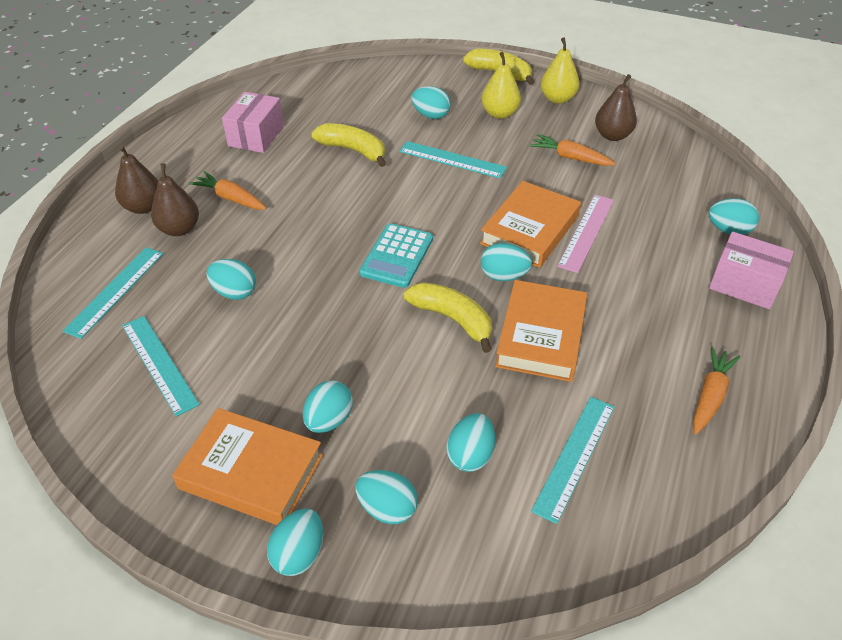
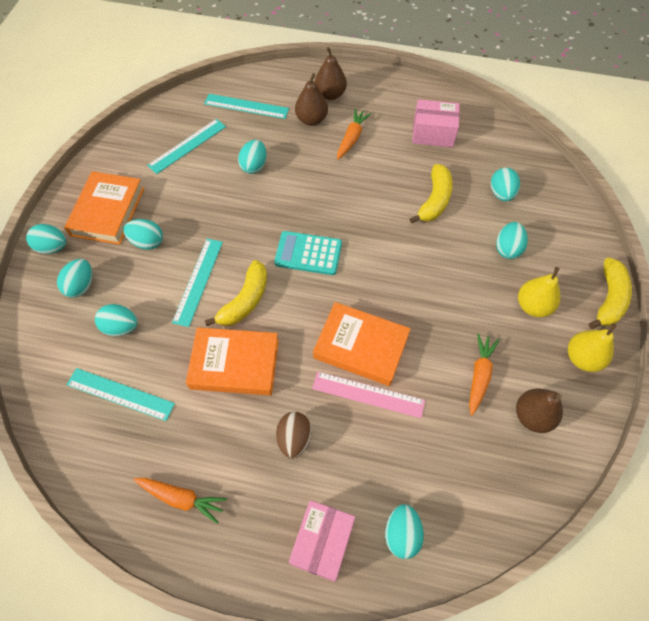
camera: 80 degrees right, 15 degrees up
(452, 160) = (444, 275): turquoise ruler -> turquoise ruler (198, 281)
(503, 276) = (298, 331): turquoise egg -> turquoise egg (501, 193)
(636, 293) = (294, 439): none -> brown egg

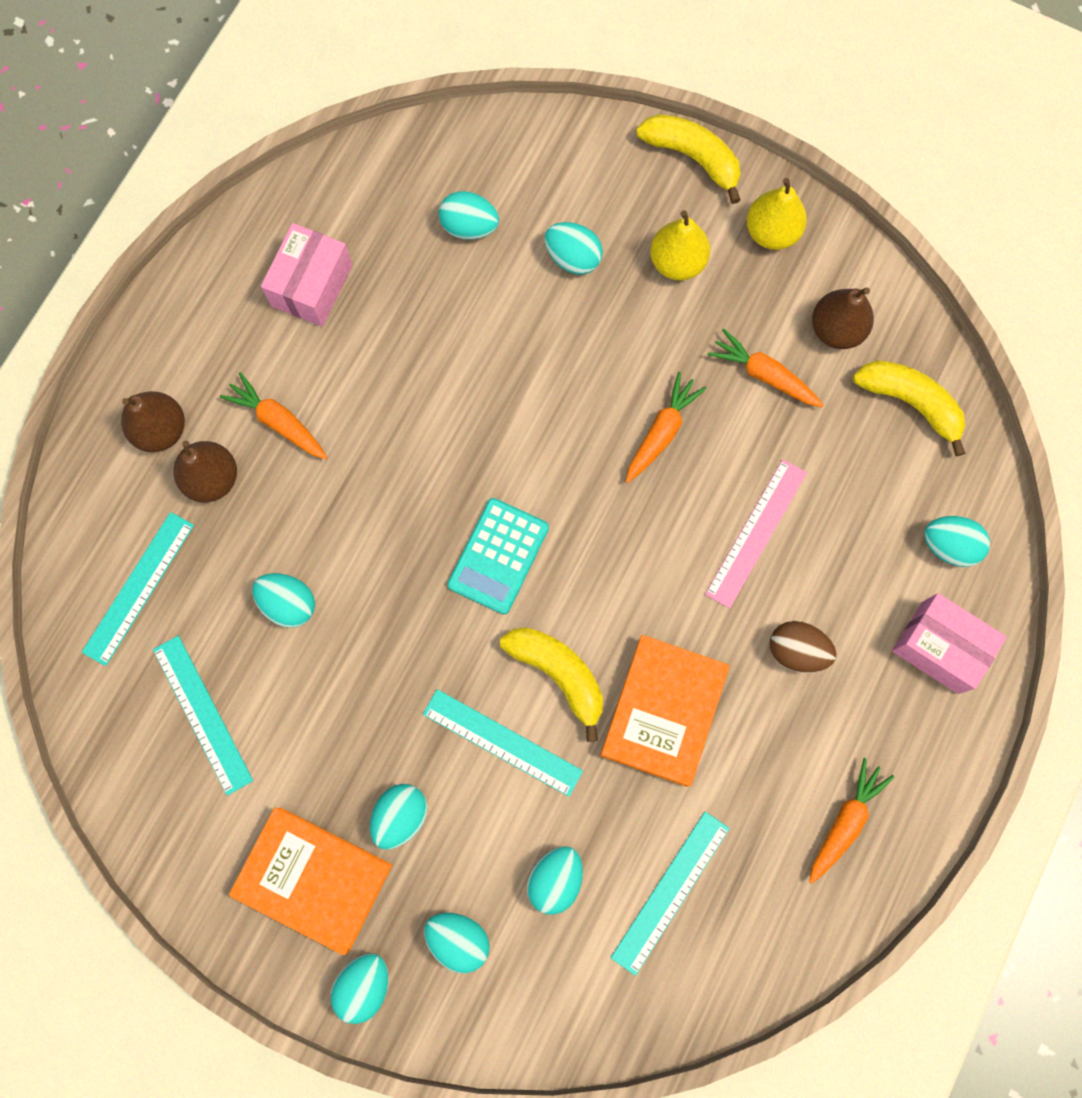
camera: 75 degrees left, 15 degrees up
(361, 346) = (681, 521): orange book -> none
(416, 322) = (662, 431): none -> orange carrot
(434, 200) = (452, 331): yellow banana -> yellow banana (910, 403)

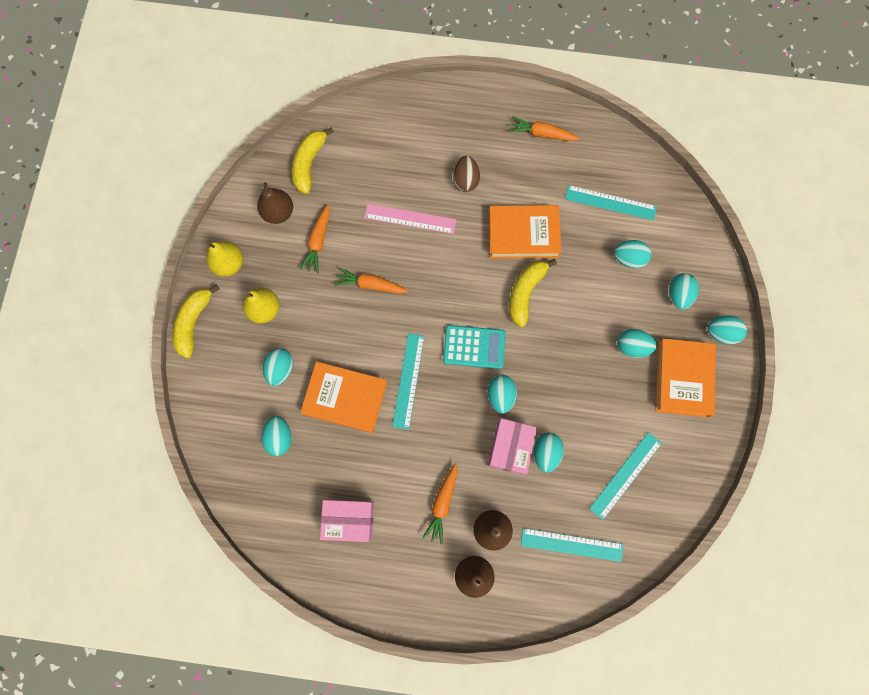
camera: 110 degrees left, 0 degrees up
(492, 335) = (345, 398): none -> orange book
(502, 742) = (572, 309): turquoise ruler -> turquoise ruler (408, 380)
(940, 647) = (437, 115): pink box -> pink box (510, 447)
(949, 546) = (382, 124): turquoise egg -> turquoise egg (500, 395)

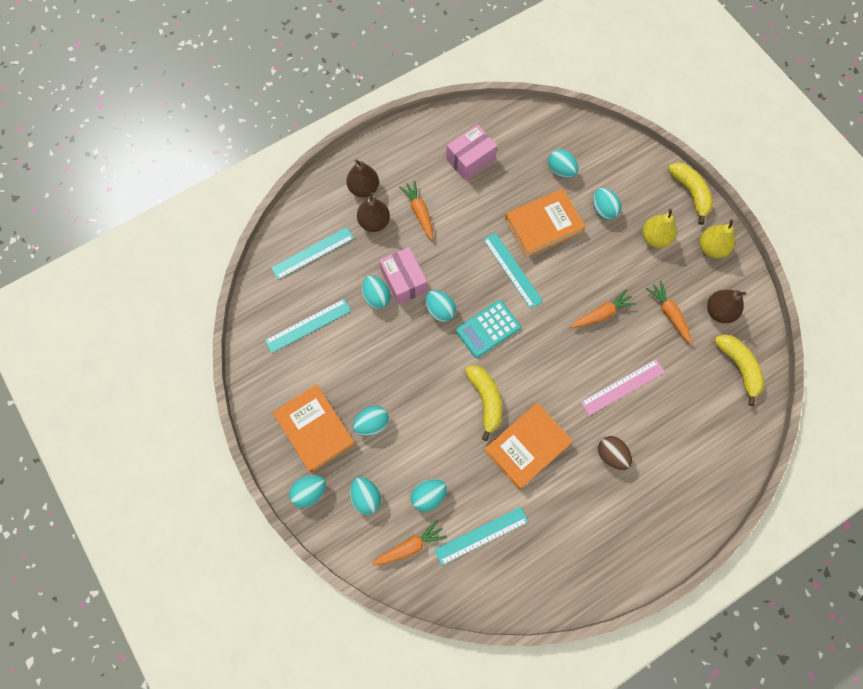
camera: 140 degrees right, 5 degrees down
(541, 134) = (589, 553): orange carrot -> orange carrot (410, 546)
(625, 475) = (308, 325): turquoise ruler -> turquoise ruler turned 60 degrees clockwise

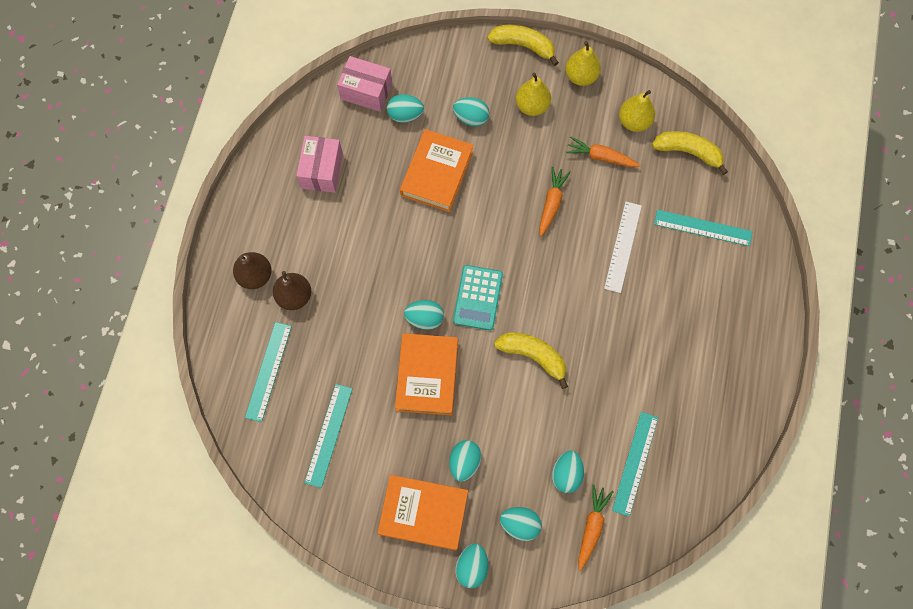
camera: 45 degrees left, 0 degrees up
(376, 297) = (361, 357): turquoise egg -> none
(404, 281) = (371, 322): pink box -> pink box (366, 91)
(419, 212) = (325, 253): orange carrot -> none
(512, 270) = (448, 232): turquoise ruler -> turquoise ruler (702, 228)
(527, 447) = (600, 361): orange book -> orange book (427, 376)
(611, 455) = (666, 307): brown egg -> none
(622, 387) = (622, 246): pink ruler -> white ruler
(719, 311) = (634, 122): brown pear -> yellow pear

